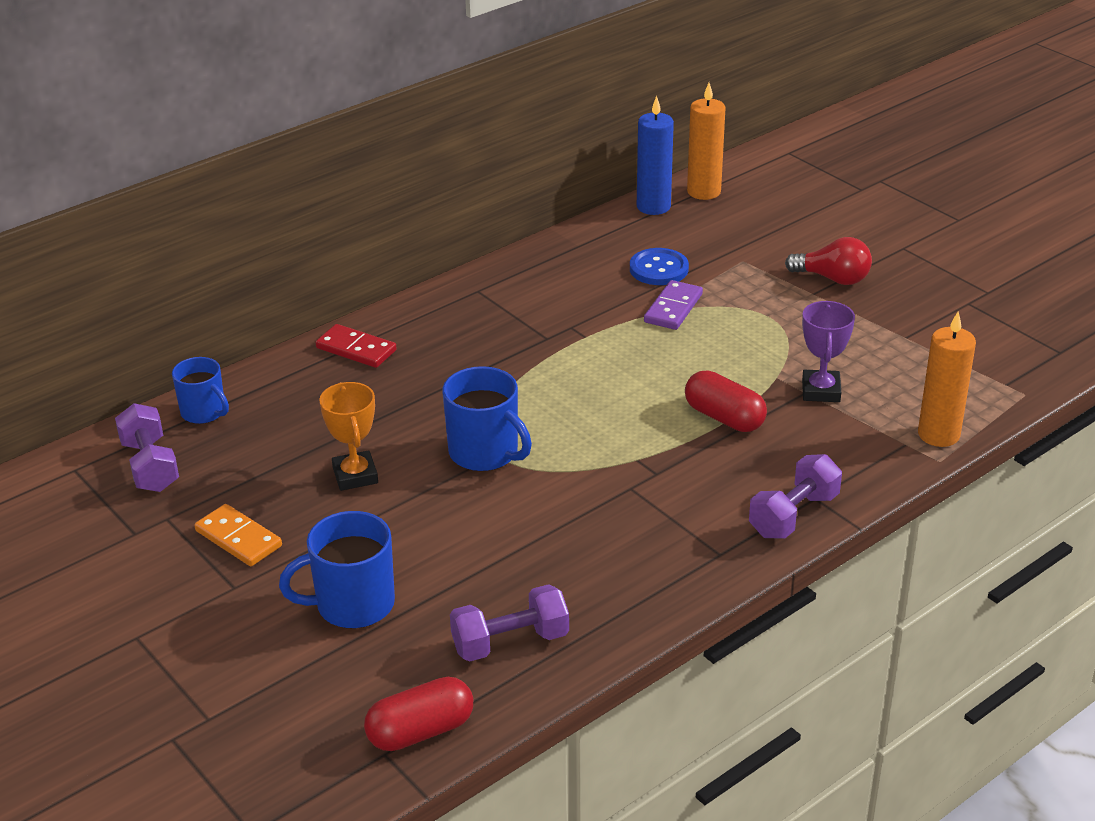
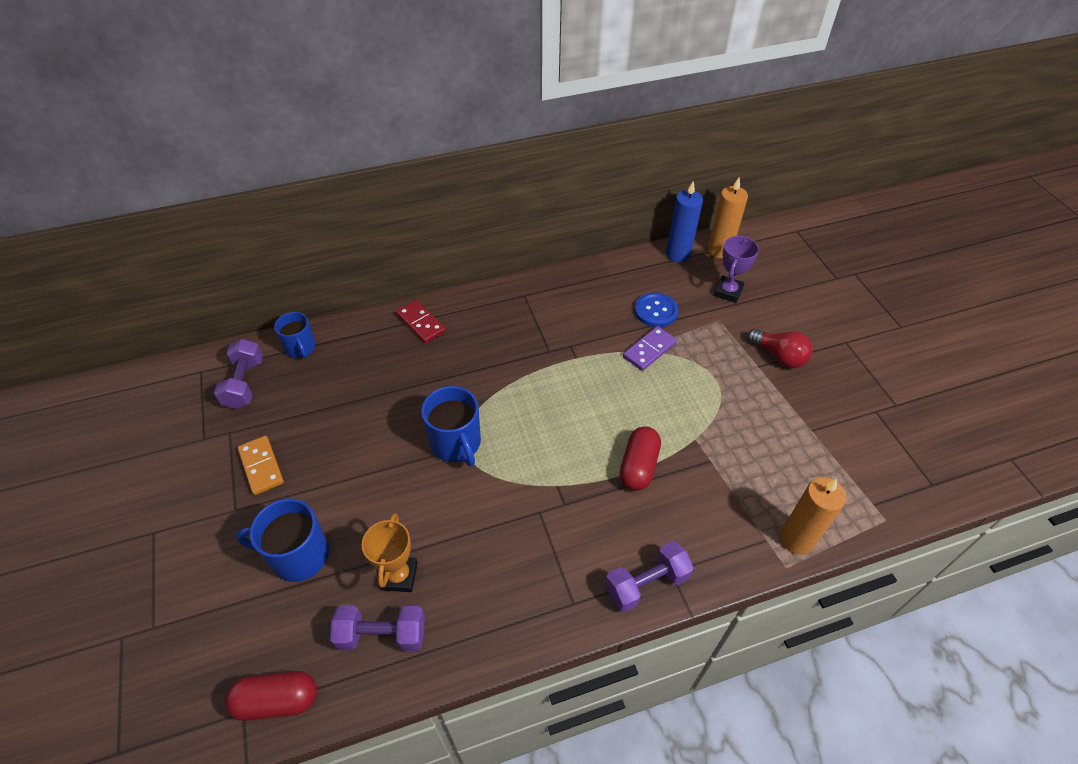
camera: 20 degrees right, 15 degrees up
(355, 475) = (362, 435): orange trophy -> orange trophy (399, 576)
(724, 418) = (638, 466): red capsule -> red capsule turned 45 degrees clockwise
(820, 391) = (722, 463): purple trophy -> purple trophy (728, 292)

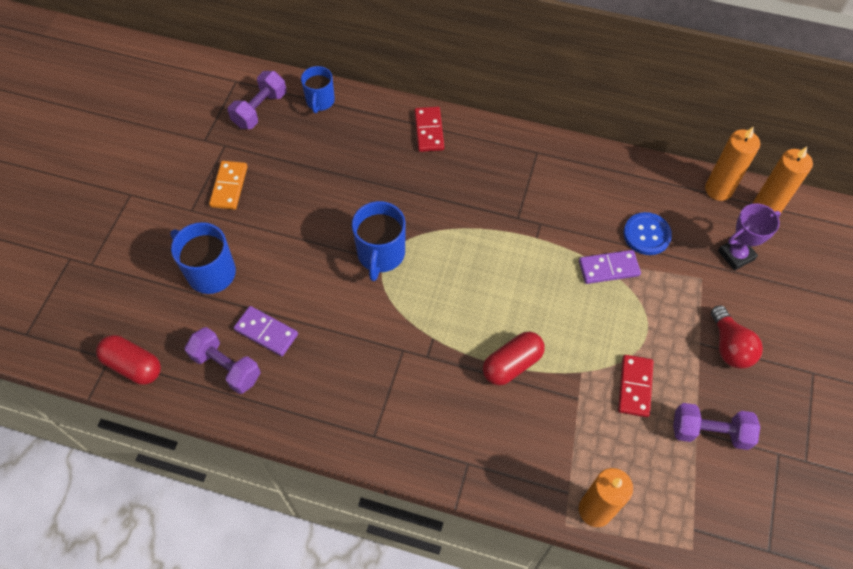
camera: 35 degrees right, 10 degrees up
(399, 576) = (266, 332): orange trophy -> purple domino
(646, 584) = (440, 460): purple dumbbell -> purple dumbbell (710, 432)
(678, 254) = (718, 189): blue candle -> orange candle
(742, 425) = (634, 386): none -> red domino

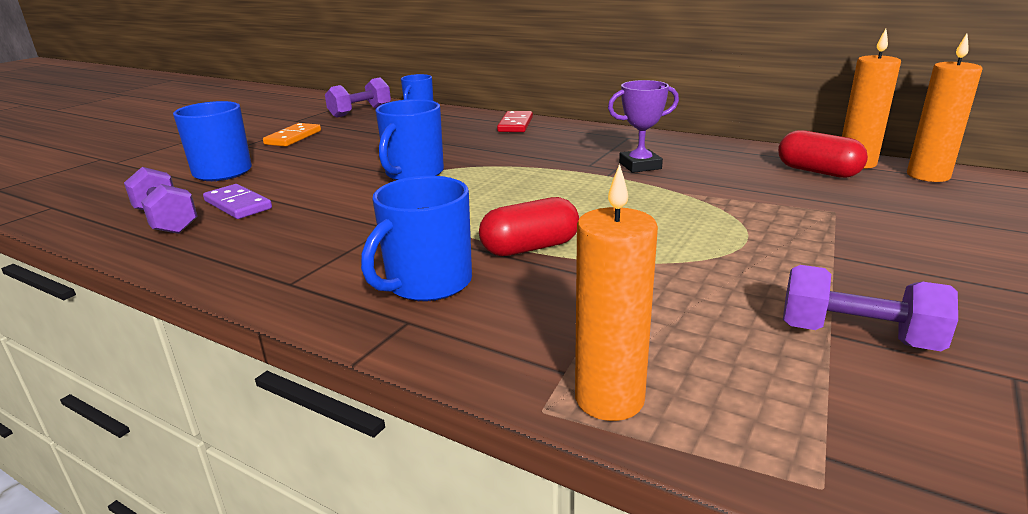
camera: 15 degrees right, 35 degrees down
(133, 365) = (69, 212): red capsule -> red capsule (817, 172)
(462, 420) = (427, 283): none -> blue mug
(608, 268) = (696, 197): purple domino -> none
(634, 386) = (718, 281): red domino -> none
(646, 235) = (754, 181): blue button -> none
(729, 346) = (886, 262): red light bulb -> none
(736, 255) = (887, 200): purple trophy -> purple trophy (640, 166)

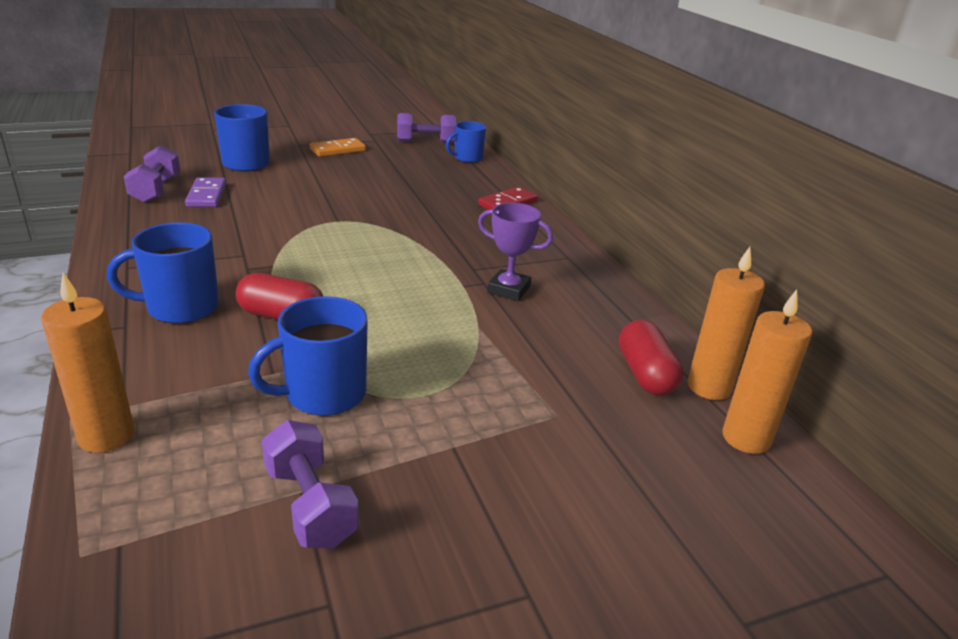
camera: 35 degrees right, 5 degrees up
(413, 173) = (343, 218): blue mug -> blue mug (324, 394)

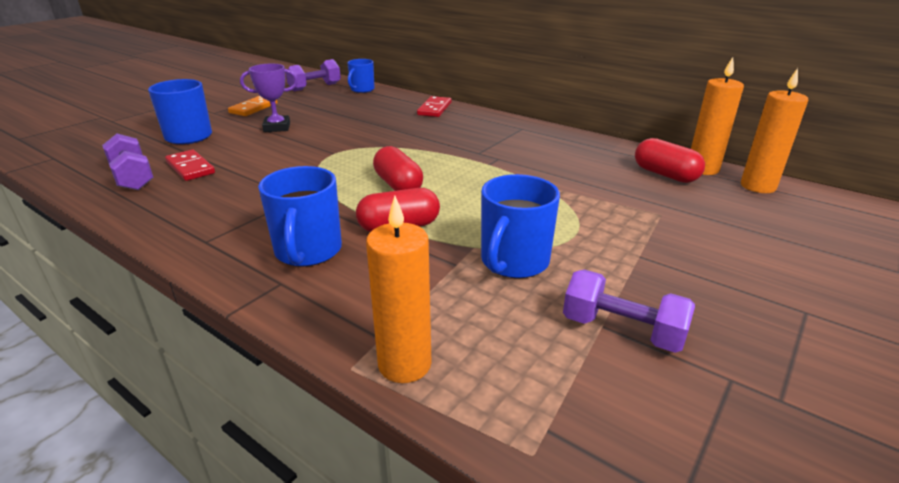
camera: 30 degrees left, 0 degrees up
(181, 307) = (308, 251): blue mug -> blue mug turned 45 degrees counterclockwise
(207, 195) = (190, 168): purple domino -> red domino
(343, 275) = (398, 185): none -> red capsule
(509, 289) = (519, 157): purple trophy -> purple trophy (277, 127)

